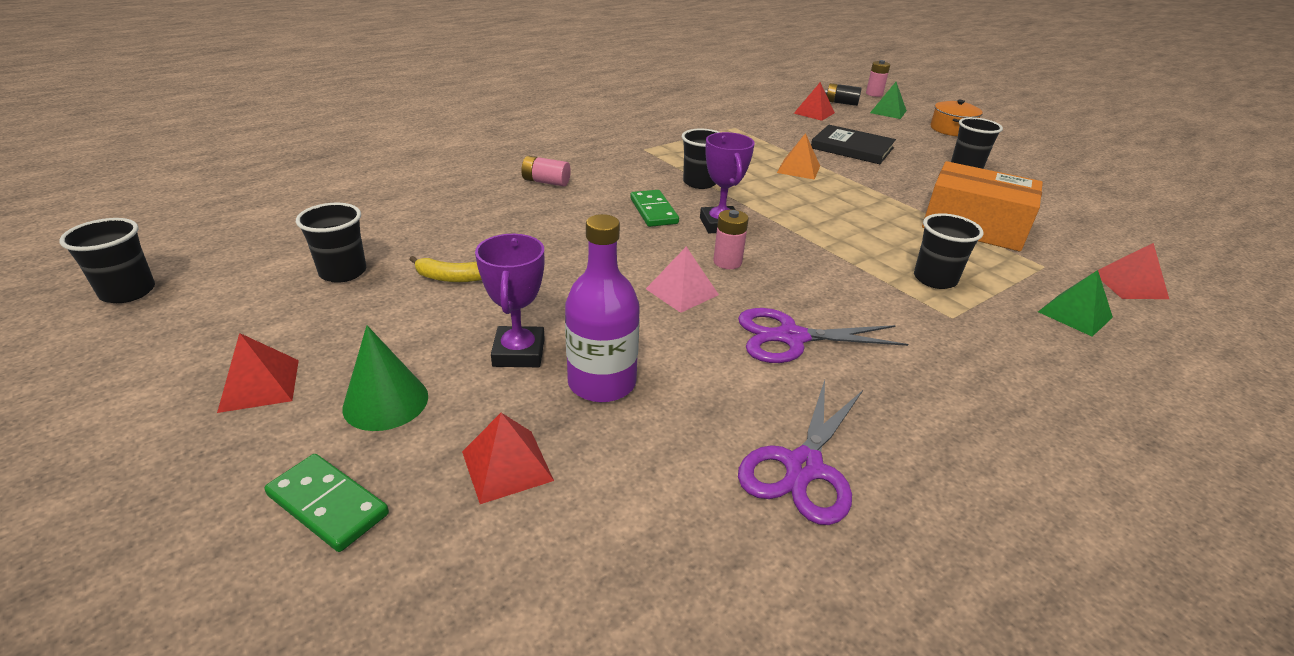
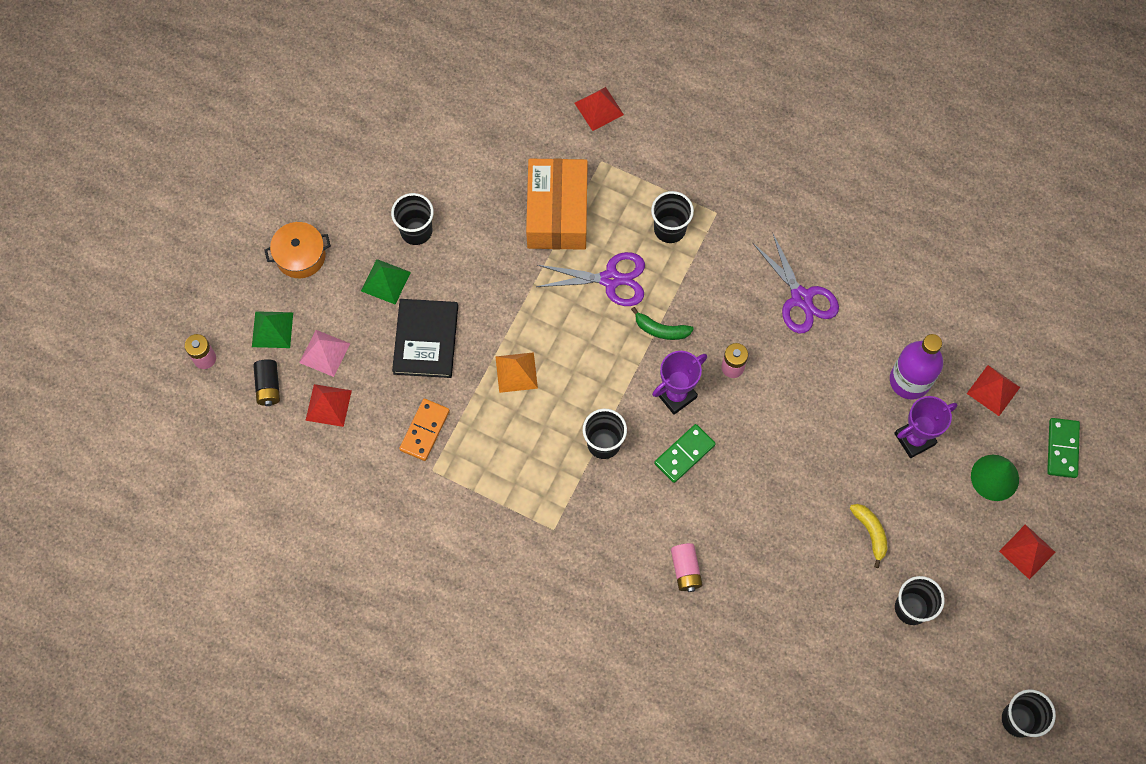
camera: 115 degrees left, 35 degrees up
(682, 292) = (791, 380): pink pyramid -> pink pyramid (324, 353)
(769, 132) = (425, 430): none -> orange domino
(801, 238) = (661, 330): none -> green banana
(803, 467) = (908, 261): purple scissors -> purple scissors (610, 279)
(1074, 314) = (666, 143): green pyramid -> green pyramid (385, 281)

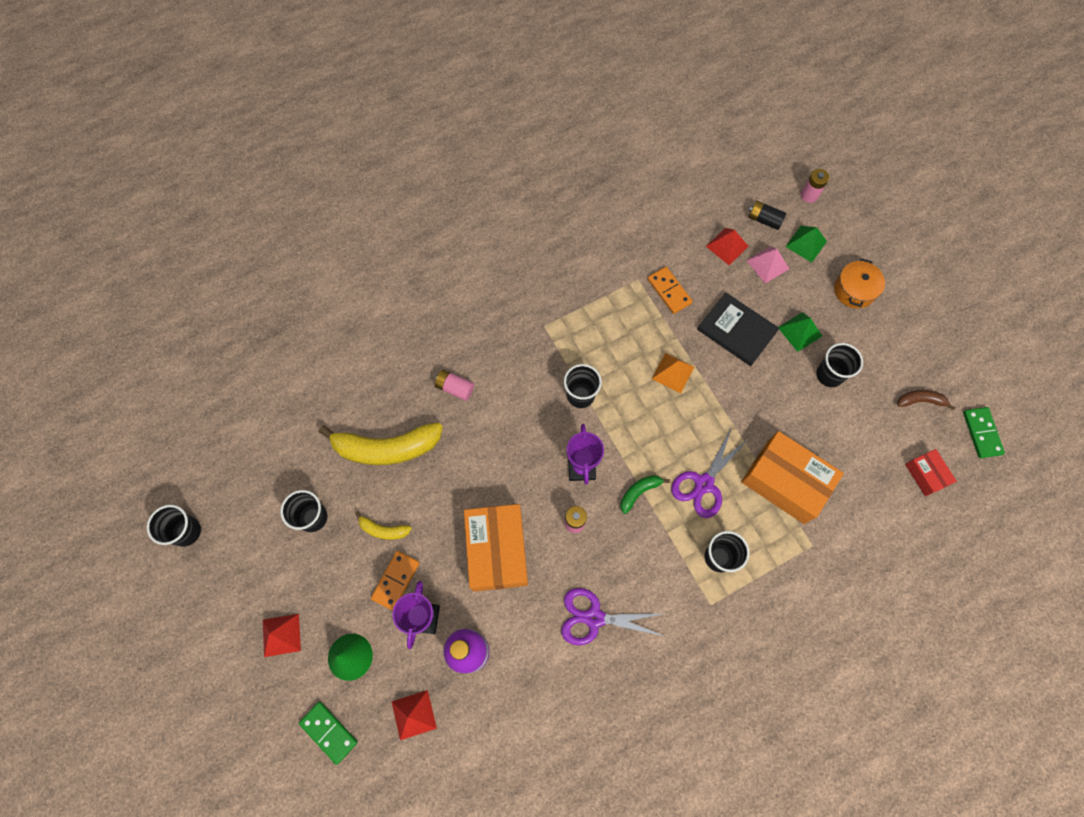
camera: 125 degrees right, 0 degrees up
(389, 141) = (920, 401): none -> brown banana
(464, 103) = (926, 475): none -> red box
(599, 108) = (863, 576): red pyramid -> none
(684, 454) = (534, 443): green domino -> green domino (981, 433)
(795, 590) = (386, 448): none -> yellow banana
(809, 417) = (497, 550): none -> orange box
(904, 487) = (396, 580): none -> orange domino

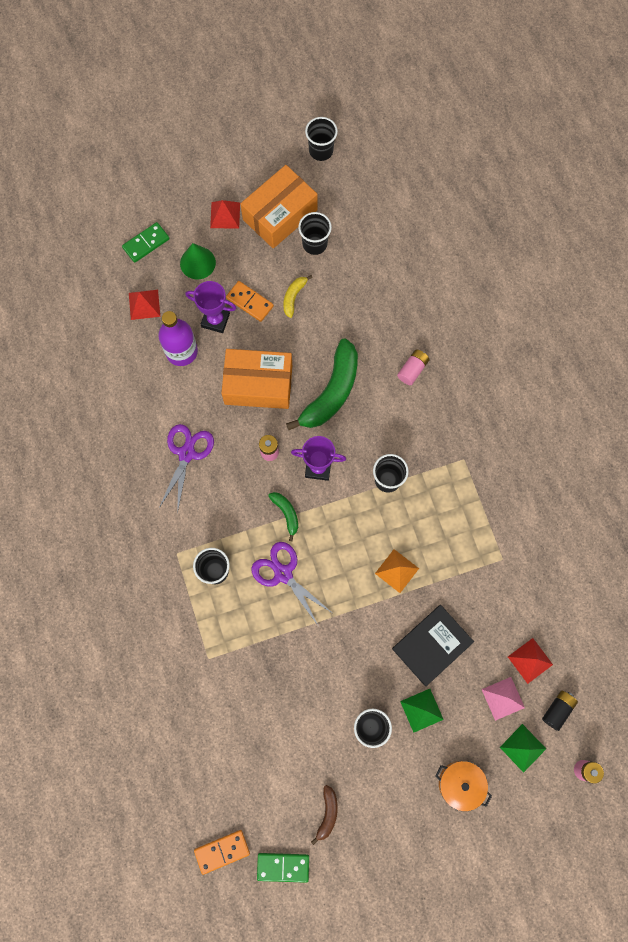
camera: 100 degrees right, 5 degrees up
(386, 448) = (365, 307): yellow banana -> none
(493, 468) = (331, 392): none -> green banana
(669, 291) = (485, 587): orange domino -> orange domino (222, 851)
(785, 482) = (271, 650): orange box -> orange box (280, 215)
(926, 475) = (252, 791): red box -> none

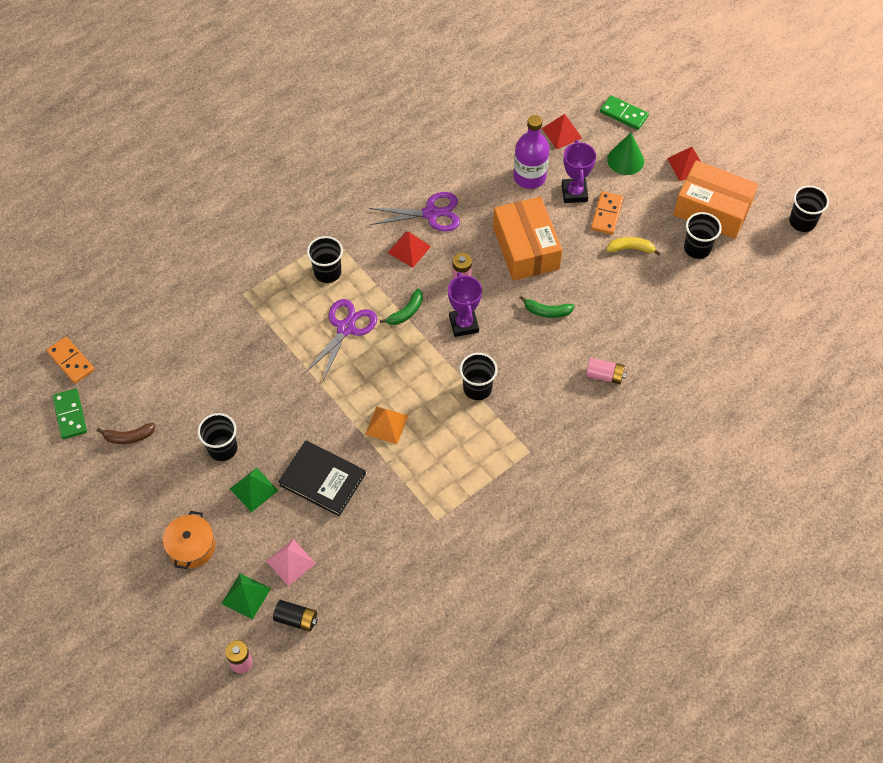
camera: 70 degrees right, 15 degrees down
(331, 392) = (547, 311): green banana -> green banana, size x0.47
(530, 660) = (339, 577): red pyramid -> red pyramid (409, 249)

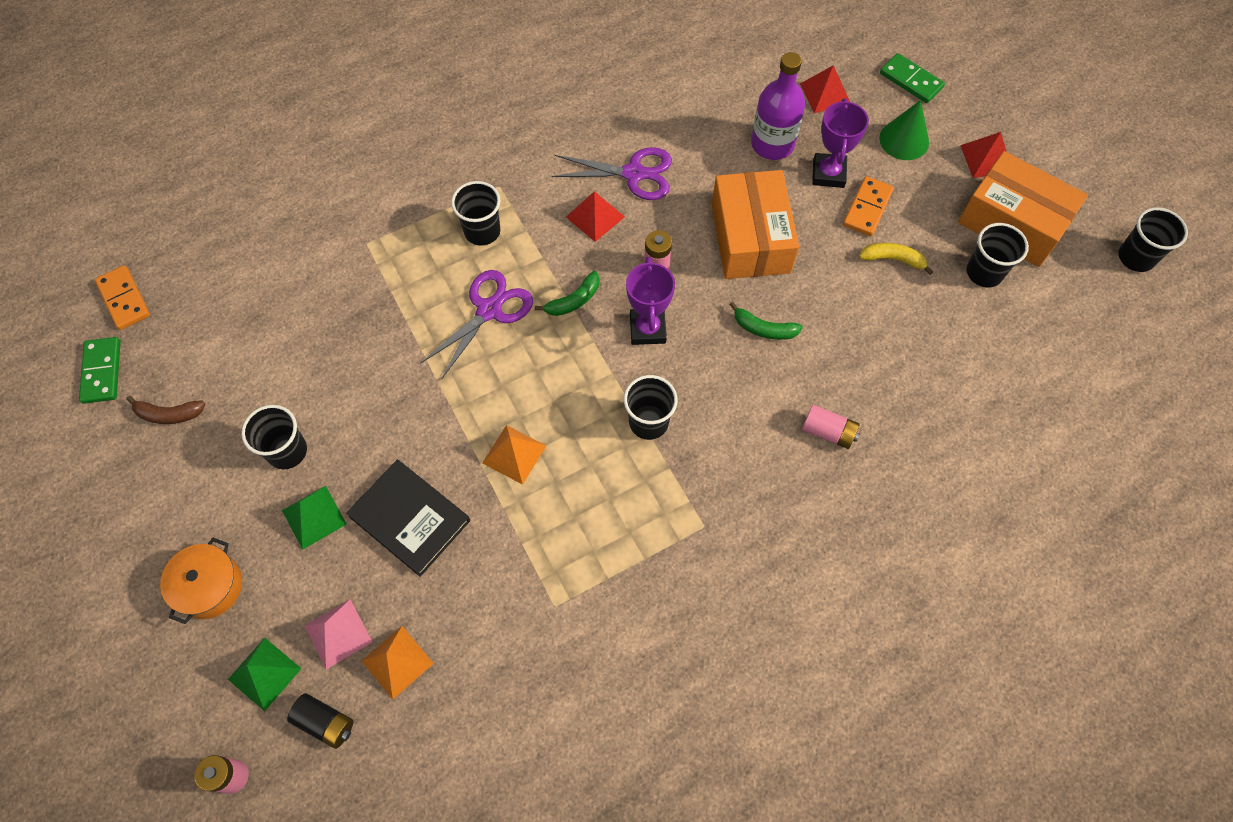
camera: 10 degrees right, 5 degrees up
(336, 573) = (397, 662): none -> orange pyramid

